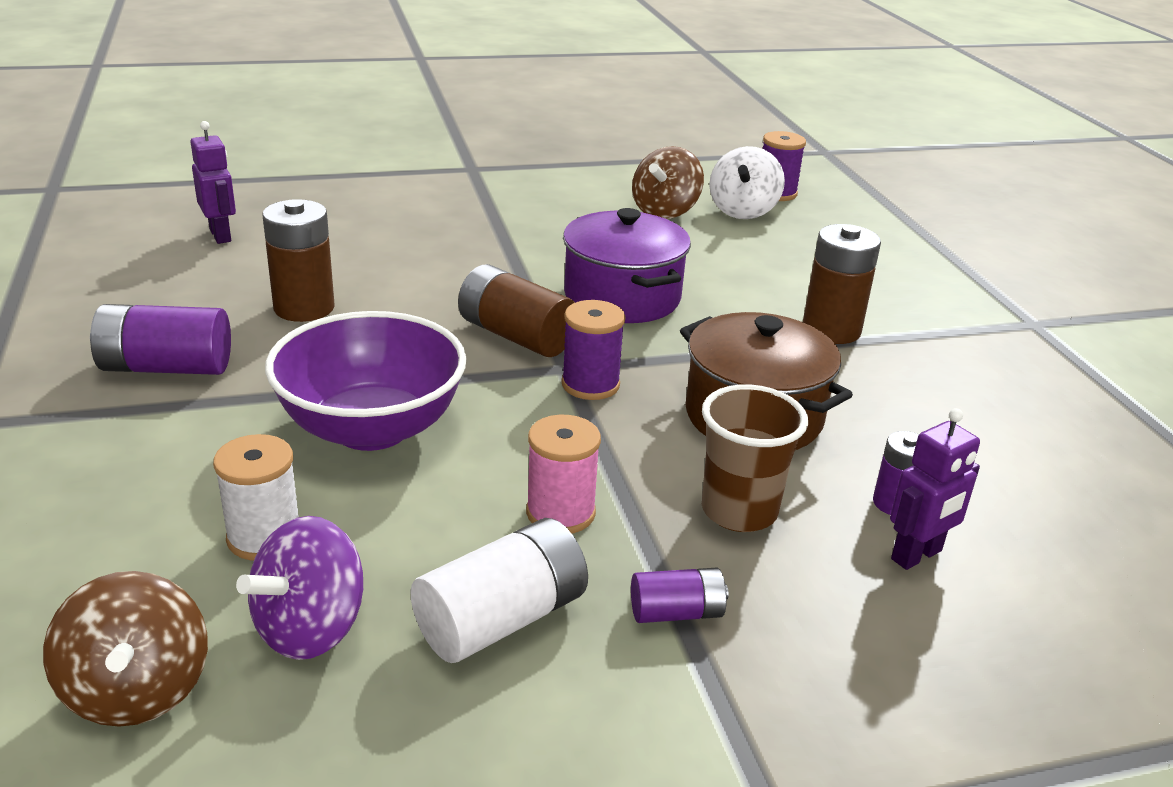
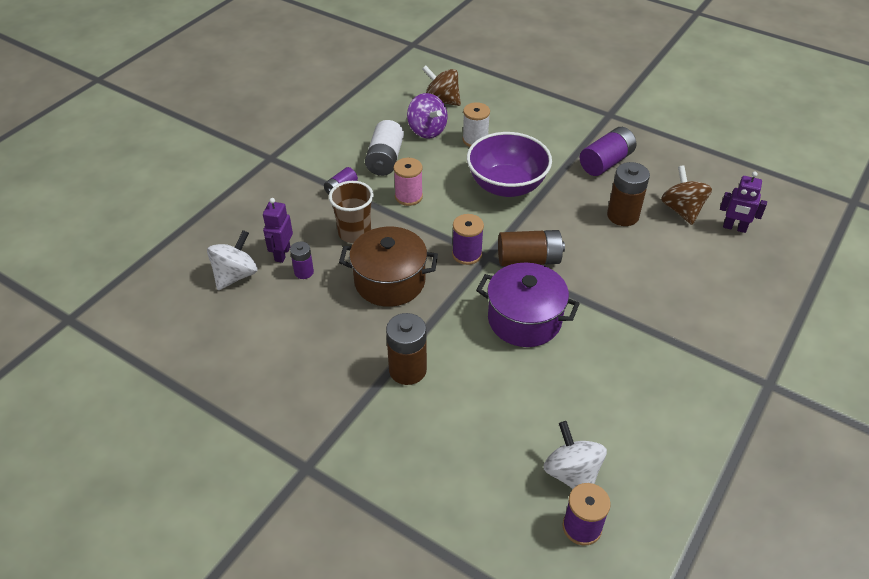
camera: 140 degrees right, 15 degrees up
(310, 628) = (427, 130): purple spinning top -> purple spinning top turned 150 degrees clockwise
(665, 211) = (609, 429): brown spinning top -> brown spinning top (682, 210)
(1040, 569) = (236, 275): none -> white spinning top

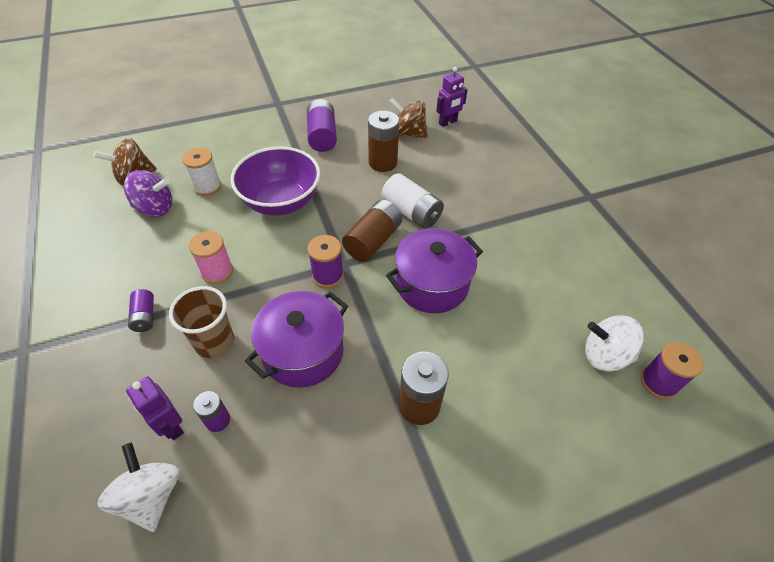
camera: 55 degrees left, 5 degrees up
(385, 159) = (151, 259): white battery -> white battery (411, 212)
(390, 281) = (303, 352): brown pot -> purple pot

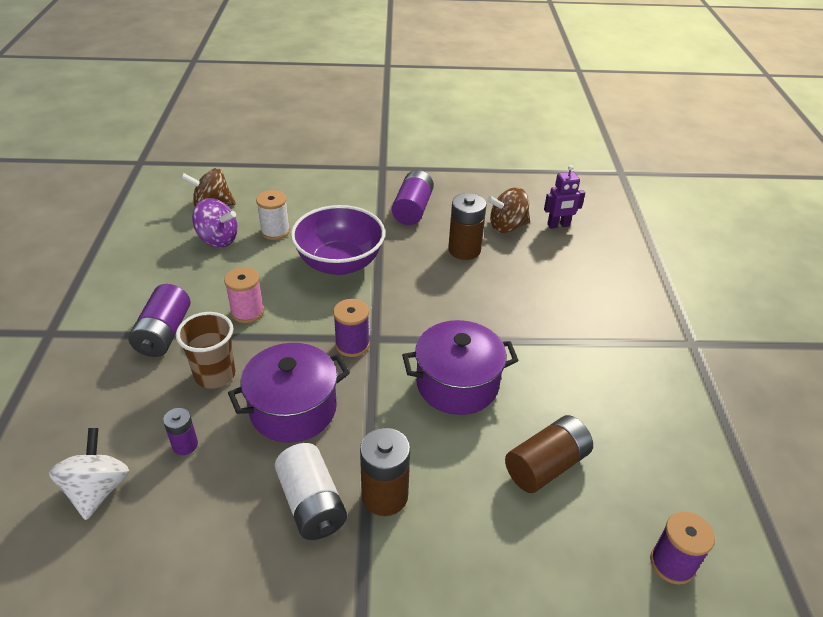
camera: 20 degrees right, 10 degrees down
(145, 316) = (164, 334): purple battery -> purple battery, size x1.76
(171, 426) = (142, 436): purple robot -> none
(373, 241) = (415, 324): brown battery -> brown battery (546, 465)
(408, 133) = (507, 226): brown spinning top -> brown spinning top turned 60 degrees counterclockwise
(411, 212) = (471, 307): white battery -> white battery (311, 504)
(604, 355) = (620, 514): white spinning top -> none

